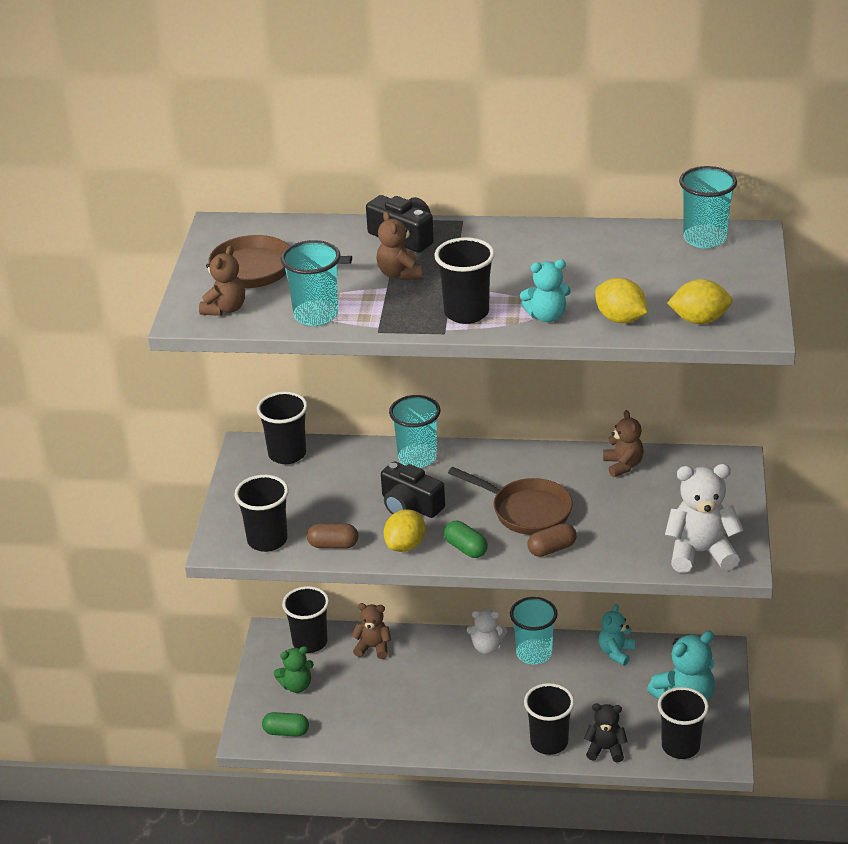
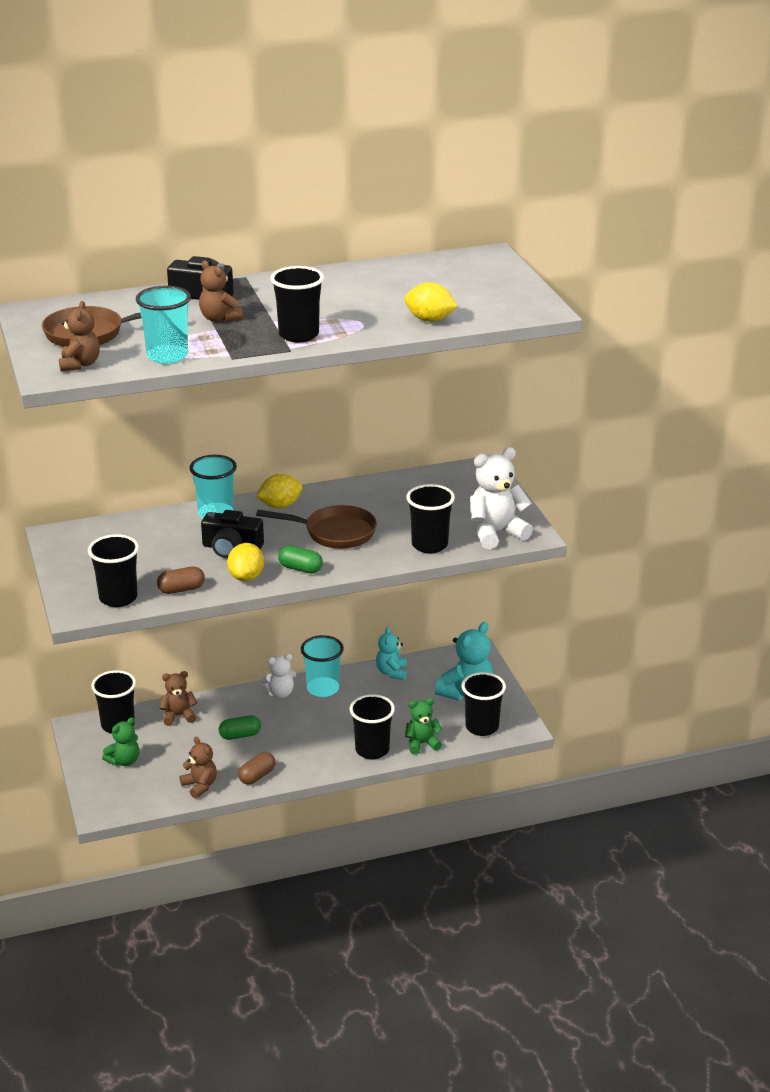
camera: 25 degrees left, 5 degrees down
(286, 732) = (134, 798): green capsule -> green capsule (240, 735)
(287, 454) = (95, 533): black cup -> black cup (429, 545)
(546, 316) = (368, 327): turquoise teddy bear -> none
(552, 549) = (373, 554): brown capsule -> brown capsule (257, 776)
(605, 749) = (422, 744): black teddy bear -> green teddy bear
(623, 465) = (395, 487): brown teddy bear -> brown teddy bear (200, 786)
(699, 320) = (493, 311): yellow lemon -> yellow lemon (280, 505)
(704, 239) = (456, 261): turquoise cup -> none

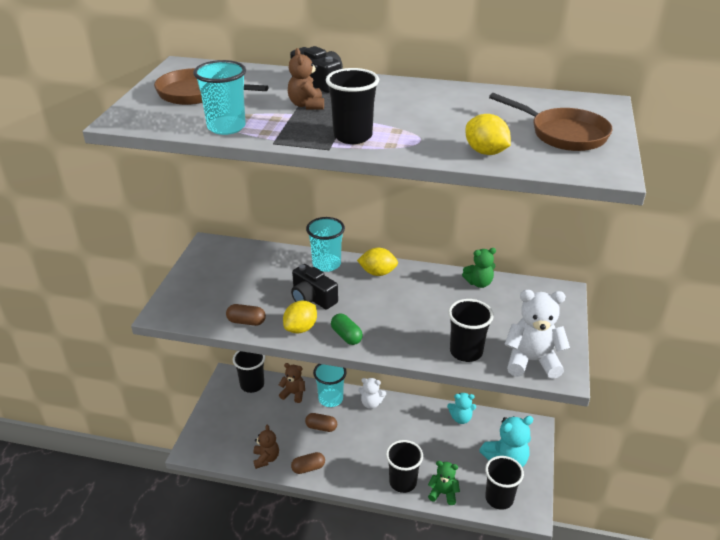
camera: 30 degrees right, 5 degrees up
(80, 364) = (155, 116): brown teddy bear -> none
(118, 598) = (198, 312): black cup -> none
(124, 761) = (235, 415): green teddy bear -> green teddy bear (479, 283)
(240, 735) = (321, 427): green capsule -> brown capsule
(323, 688) = (403, 412): turquoise cup -> turquoise cup (330, 399)
(334, 533) = (399, 312): brown pan -> brown pan (563, 134)
(392, 672) = (460, 418): turquoise teddy bear -> turquoise teddy bear turned 120 degrees counterclockwise

